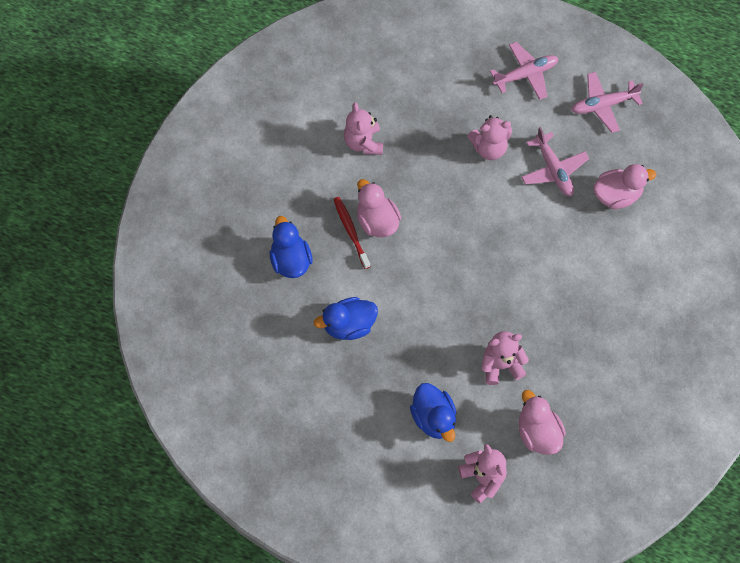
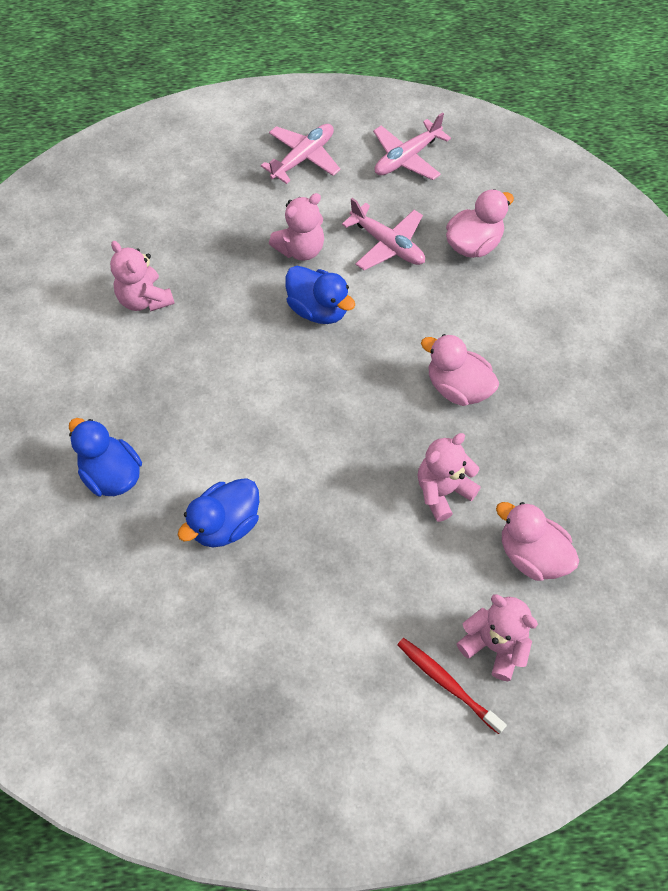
camera: 25 degrees left, 5 degrees down
(351, 231) = (175, 407): red toothbrush -> red toothbrush (446, 683)
(377, 221) = (203, 383): pink duck -> pink duck (457, 387)
(434, 418) = (392, 595): blue duck -> blue duck (318, 309)

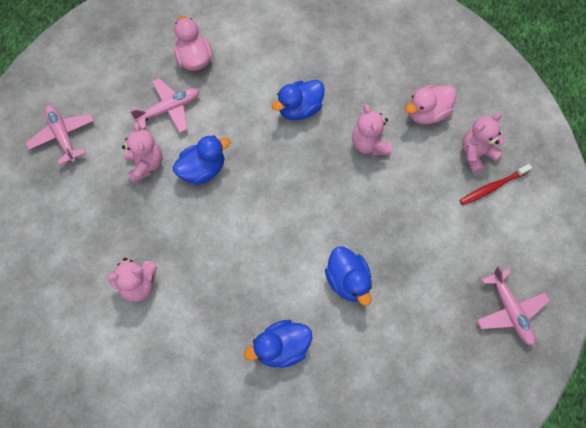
camera: 70 degrees left, 5 degrees up
(406, 158) = (100, 71): pink plane -> pink plane (510, 311)
(457, 387) = (300, 109): pink duck -> blue duck

